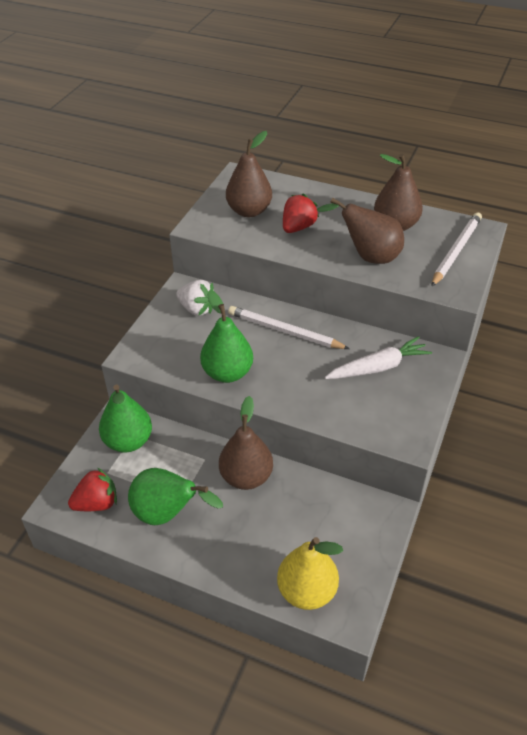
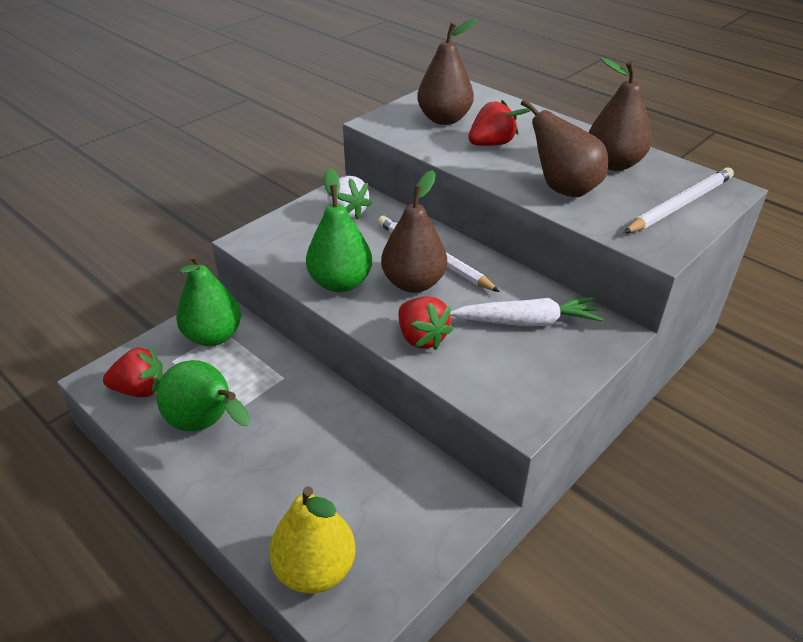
camera: 20 degrees right, 5 degrees down
(246, 477) = (319, 411): brown pear -> brown pear (413, 283)
(312, 401) = (421, 338): none -> red strawberry

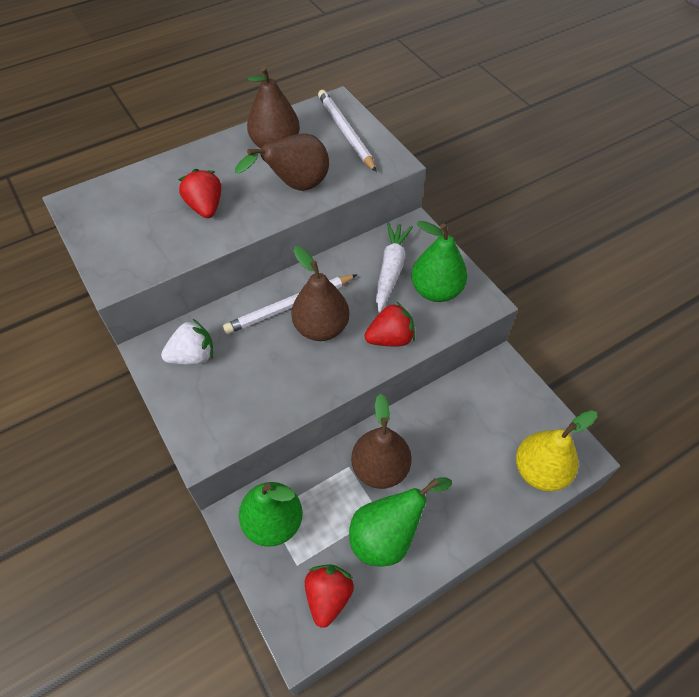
camera: 75 degrees left, 15 degrees up
(340, 283) = (301, 381): green pear -> green pear (436, 290)
(444, 119) = (139, 227): brown pear -> brown pear (380, 468)

